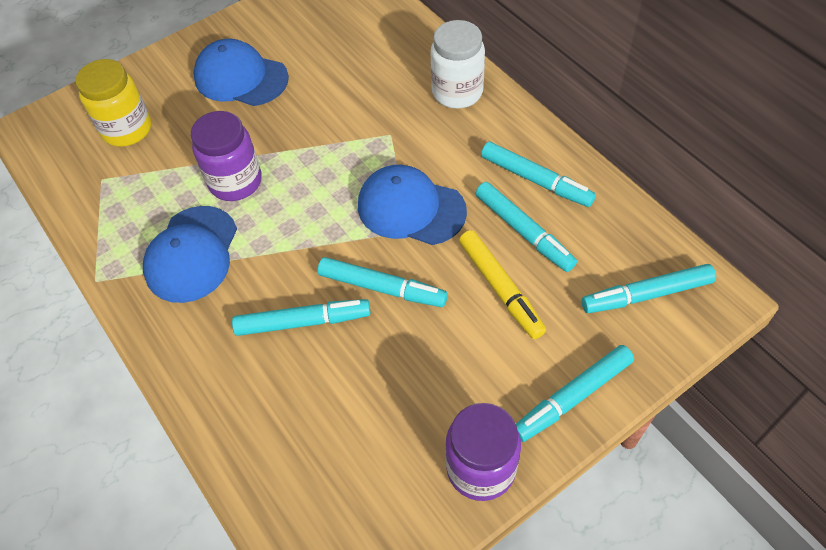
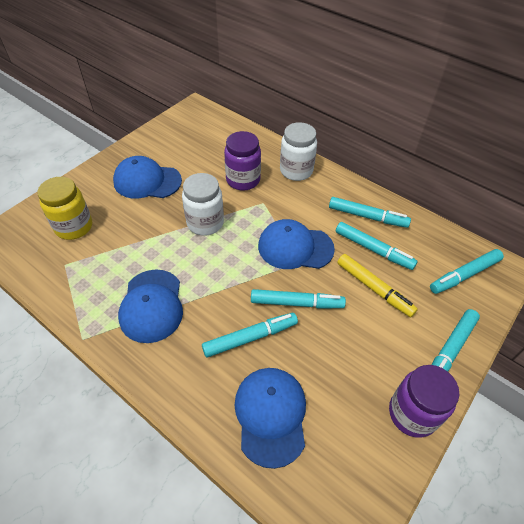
camera: 20 degrees left, 5 degrees down
(235, 182) = (167, 250): purple jar -> purple jar (243, 180)
(293, 426) = (271, 415): none -> blue cap
(299, 152) = (205, 223): none -> white jar

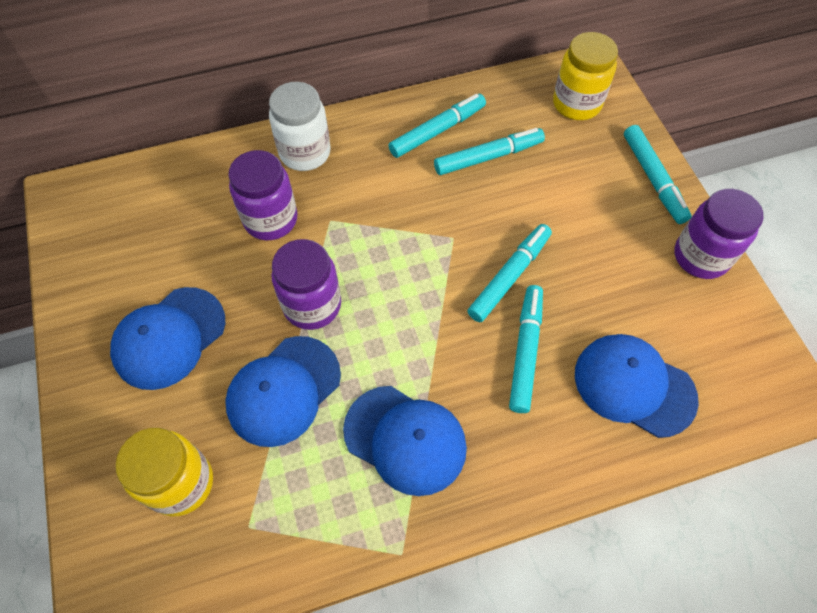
camera: 55 degrees left, 10 degrees up
(205, 223) = (312, 305): white jar -> purple jar
(295, 247) = (428, 229): blue cap -> blue cap (284, 390)
(374, 288) = (540, 191): yellow marker -> none
(464, 275) = (576, 104): turquoise marker -> yellow jar

